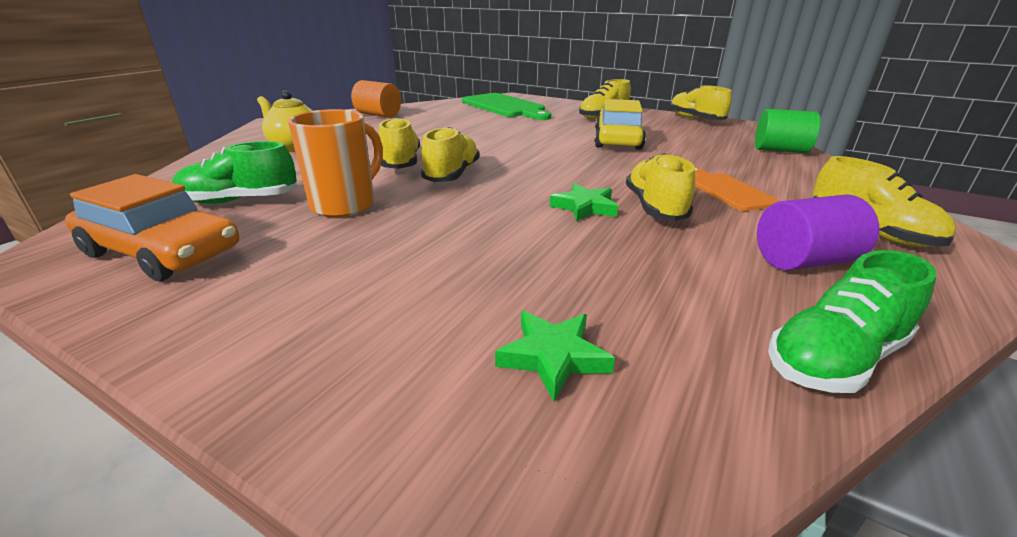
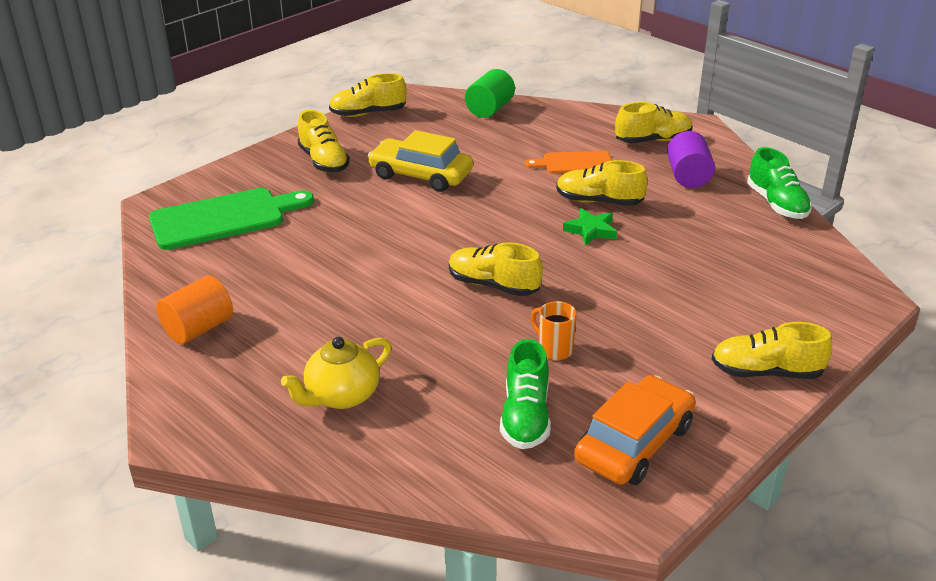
camera: 75 degrees left, 5 degrees up
(345, 204) = (554, 349): orange mug -> orange mug, size x0.59
(401, 163) = (442, 314): yellow shoe -> yellow shoe (766, 372)
(553, 357) = (775, 278): green star -> none

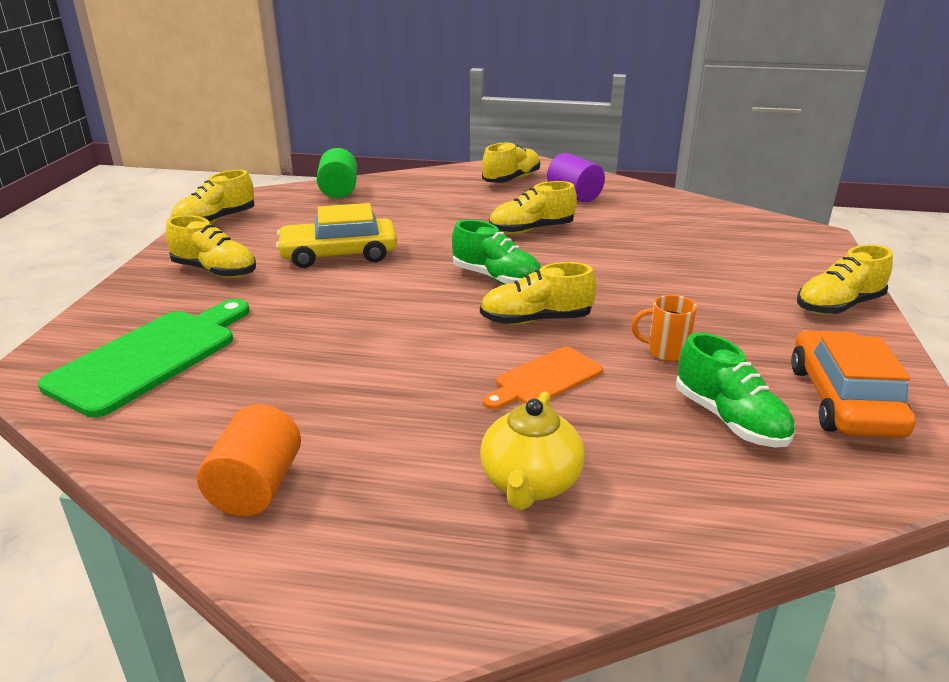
camera: 35 degrees left, 5 degrees down
(574, 163) = (471, 209): orange cutting board -> orange cutting board (545, 379)
(591, 230) = (556, 252): green star -> none
(776, 204) = (663, 196): green shoe -> green shoe (496, 278)

